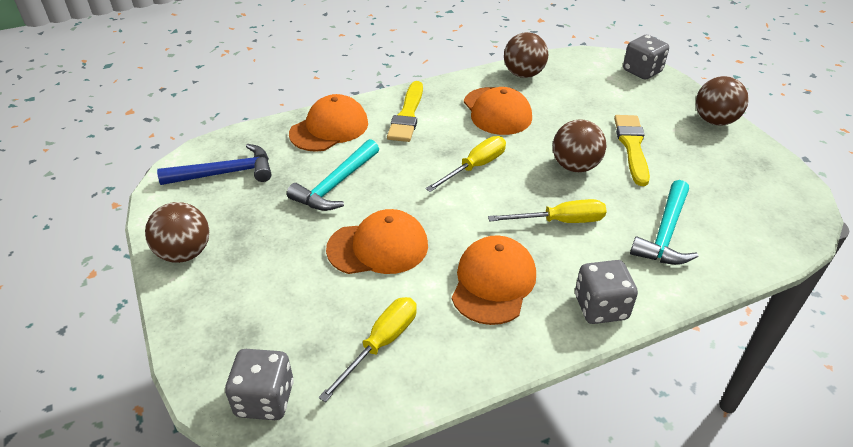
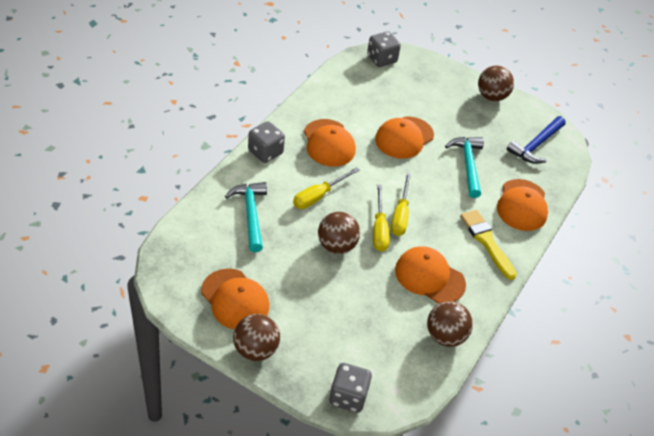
camera: 140 degrees right, 5 degrees up
(381, 344) = (356, 95): yellow screwdriver -> yellow screwdriver (379, 229)
(632, 146) = (308, 285): yellow brush -> none
(721, 161) = (235, 299): none -> orange cap

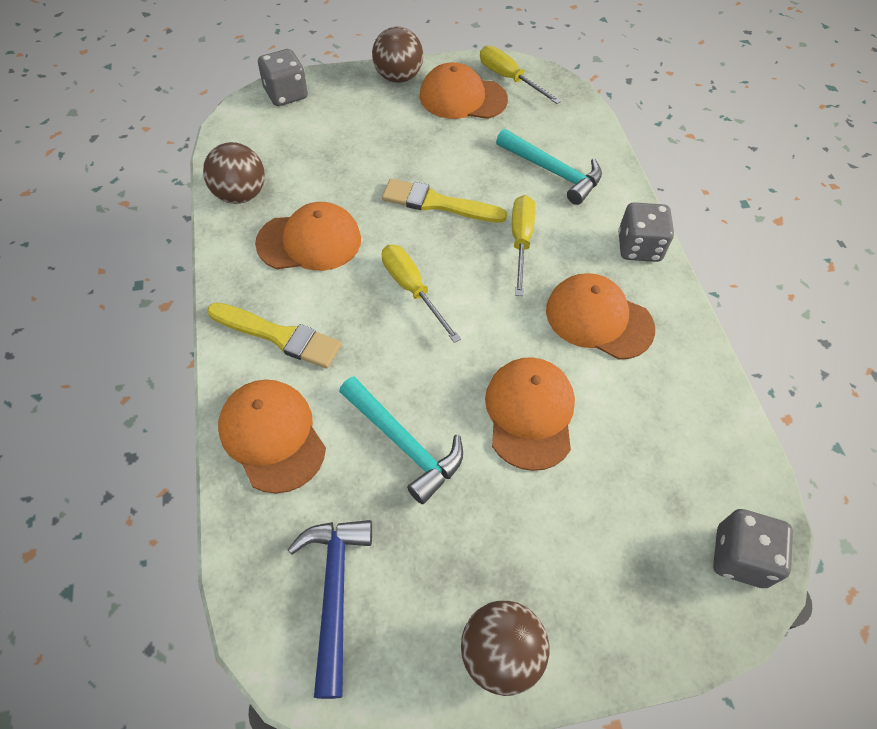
camera: 140 degrees right, 10 degrees up
(336, 246) = (437, 203): brown ball -> yellow brush
(379, 229) = (416, 254): yellow screwdriver -> yellow screwdriver (509, 79)

